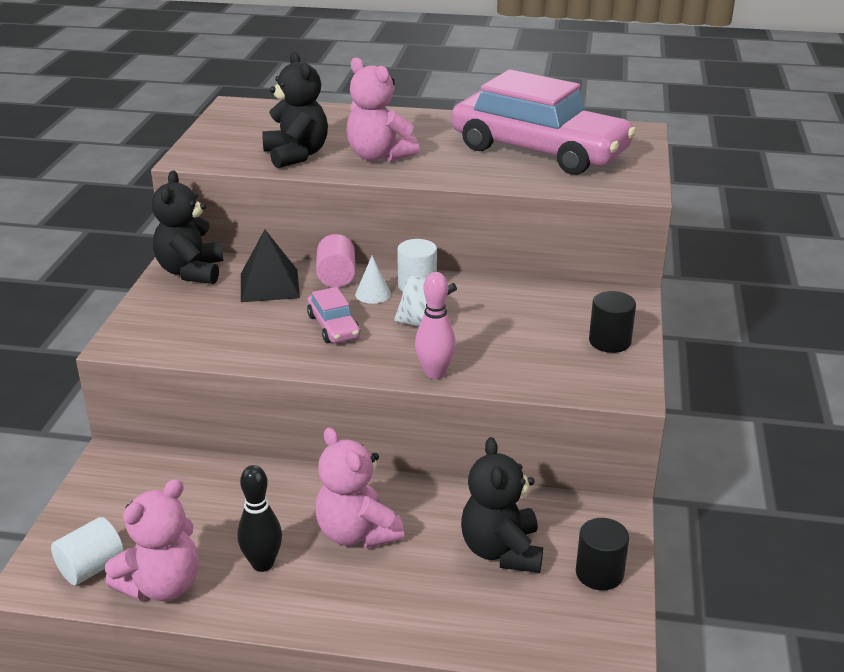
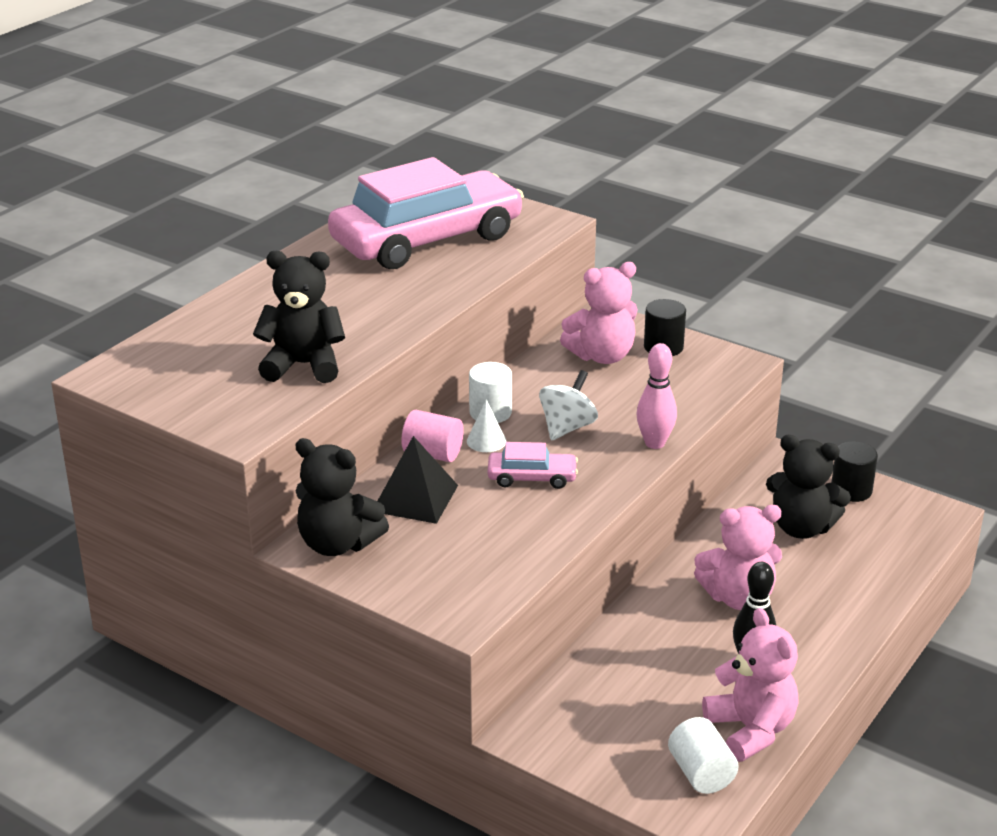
camera: 65 degrees left, 0 degrees up
(378, 156) = (355, 320): pink teddy bear -> pink teddy bear (602, 356)

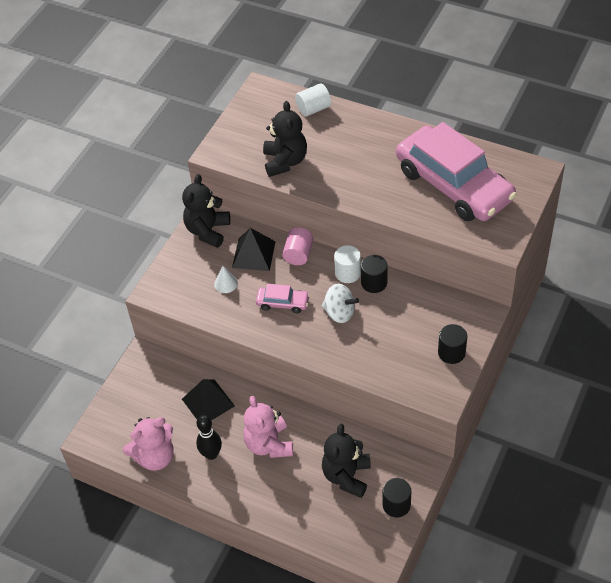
camera: 85 degrees right, 20 degrees up
(486, 441) = (316, 276): white cone -> white cone (226, 283)
(517, 392) = (374, 283): none -> black cylinder
(532, 477) = (283, 303): pink car -> pink car turned 75 degrees counterclockwise
(602, 356) = (430, 320): pink teddy bear -> none
(644, 658) = (208, 402): none -> black pyramid
(654, 443) = (331, 359): pink bowling pin -> none
(701, 773) = (120, 436): white cylinder -> white cylinder (313, 109)

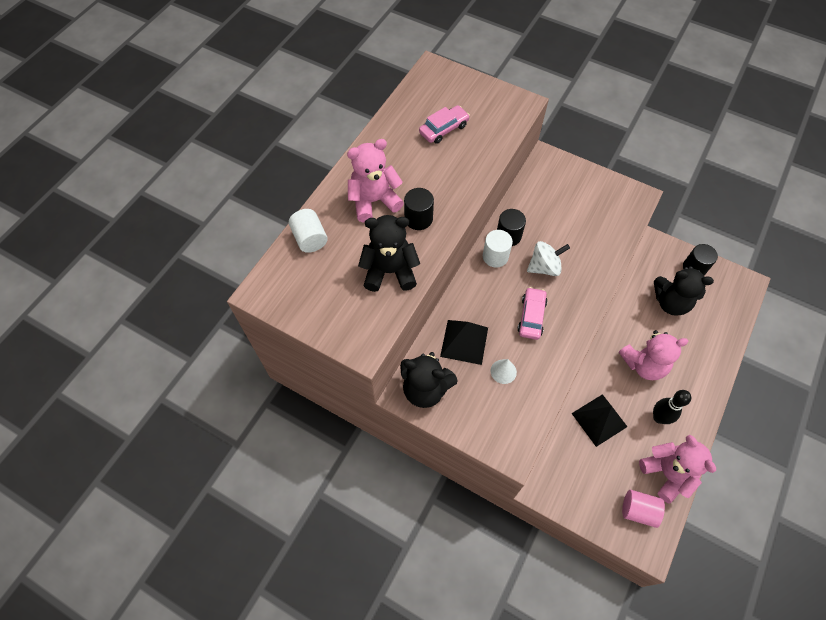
camera: 90 degrees left, 10 degrees up
(298, 254) = (467, 299): pink cylinder -> pink cylinder (638, 510)
(339, 313) = (544, 267): white spinning top -> white spinning top turned 45 degrees clockwise
(358, 144) = (374, 201): none -> pink teddy bear
(451, 352) = (589, 185): black cylinder -> black cylinder (418, 218)
(454, 185) = (444, 129): pink car -> pink car, size x0.41

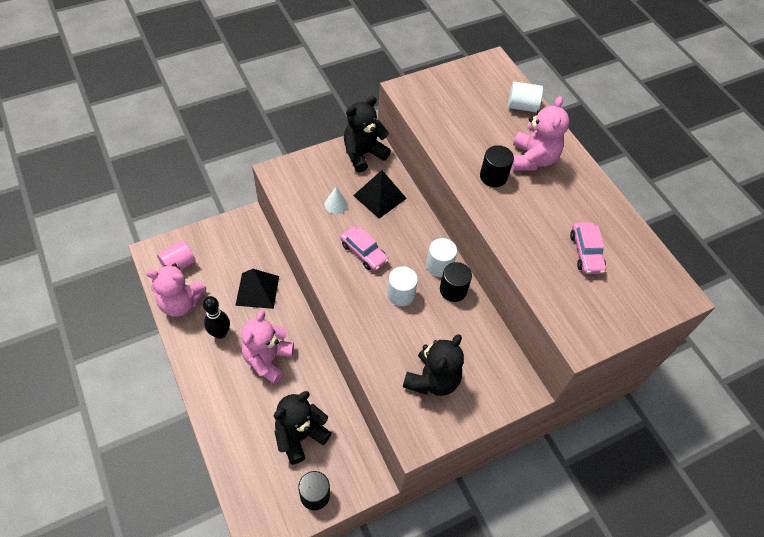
camera: 120 degrees right, 5 degrees down
(390, 271) = (456, 133): black teddy bear -> black teddy bear (432, 379)
(544, 267) = (400, 294): white spinning top -> white cylinder

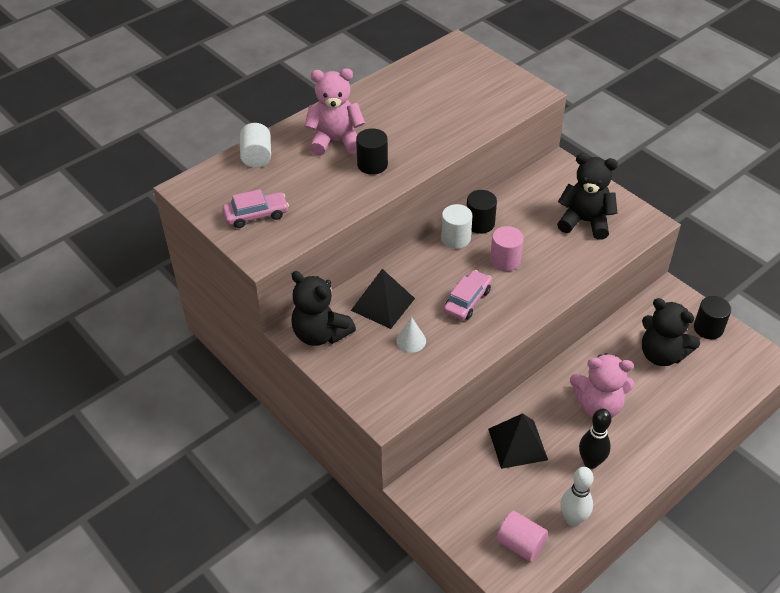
camera: 100 degrees left, 10 degrees down
(181, 303) = (573, 519): pink teddy bear -> white bowling pin
(400, 294) = (505, 261): white cylinder -> pink cylinder
(586, 252) = (439, 97): pink car -> pink car (256, 215)

